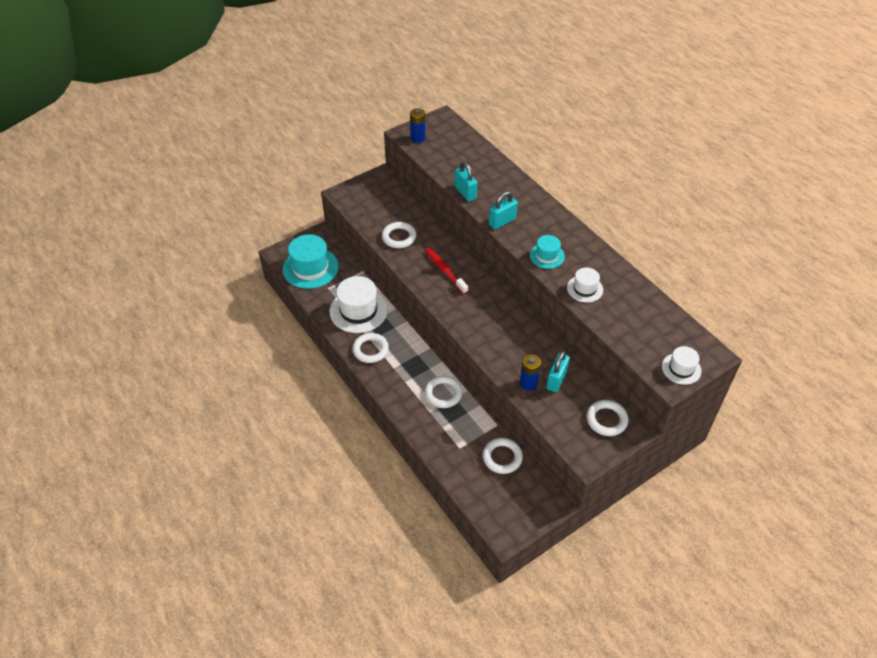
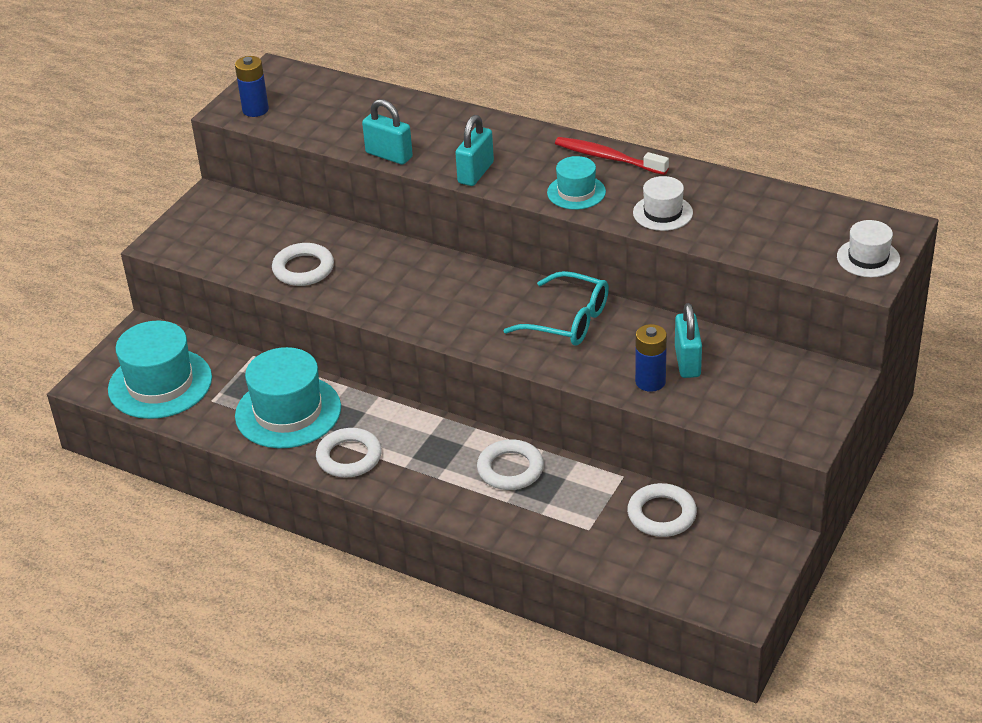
camera: 25 degrees left, 10 degrees down
(358, 310) = (288, 412): white hat -> turquoise hat
(444, 270) = (411, 286): red toothbrush -> red toothbrush (607, 158)
(510, 326) = (568, 321): none -> turquoise glasses
(606, 420) = (795, 382): white ring -> none

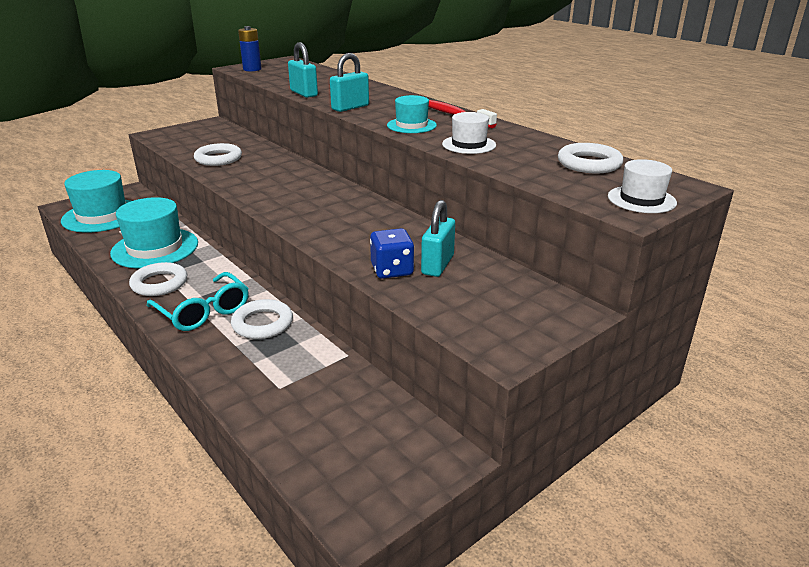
camera: 20 degrees right, 10 degrees down
(568, 321) = (364, 219): turquoise glasses -> turquoise glasses (203, 311)
(650, 382) = (392, 270): blue battery -> blue dice
(661, 514) = (354, 396): white ring -> white ring (589, 163)

